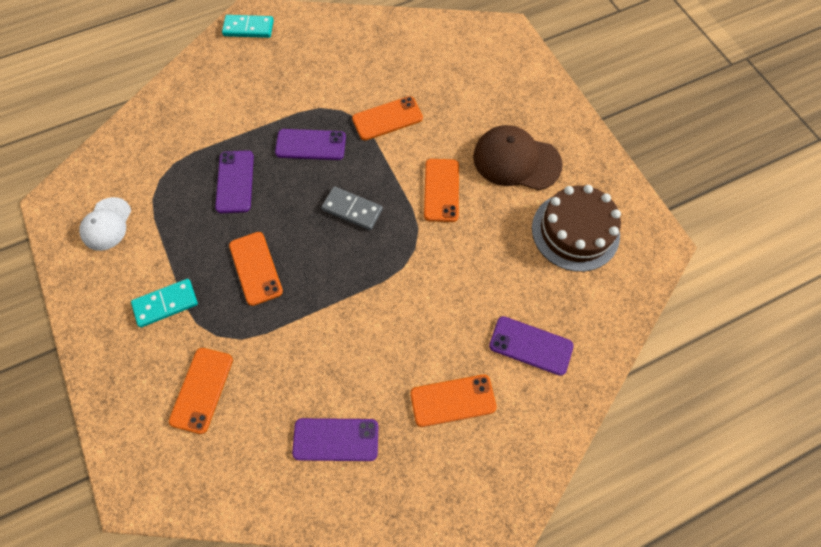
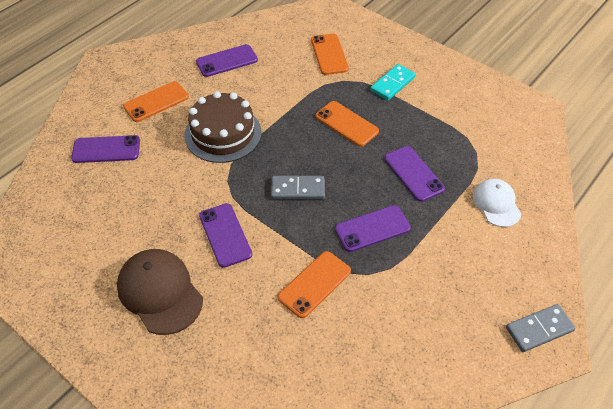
camera: 155 degrees right, 15 degrees down
(106, 224) = (483, 110): white cap -> white cap (496, 204)
(248, 28) = (539, 329): turquoise domino -> grey domino
(441, 190) = (225, 235): orange phone -> purple phone
(516, 160) = (160, 292): brown cap -> brown cap turned 120 degrees counterclockwise
(575, 231) = (83, 246): brown cake -> brown cake (223, 134)

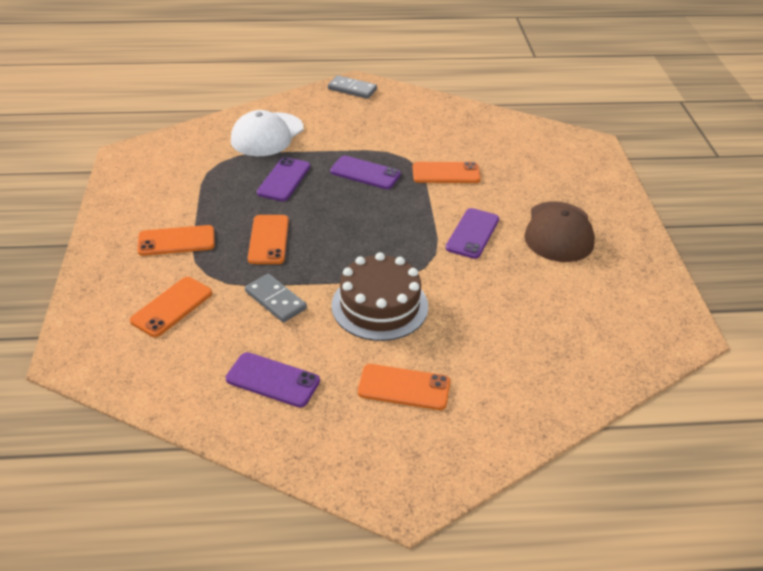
camera: 135 degrees left, 10 degrees down
(106, 149) = (507, 370): purple phone -> none
(298, 189) = (379, 224): grey domino -> grey domino (275, 300)
(392, 84) = (176, 241): turquoise domino -> orange phone
(496, 204) = (267, 135): white cap -> white cap, size x1.57

